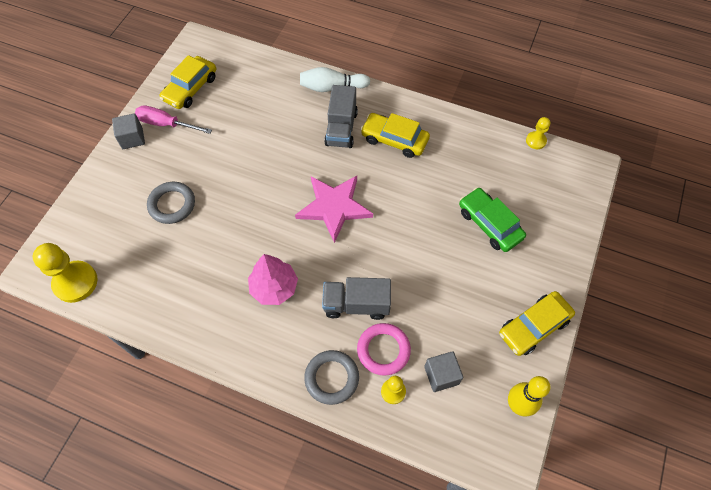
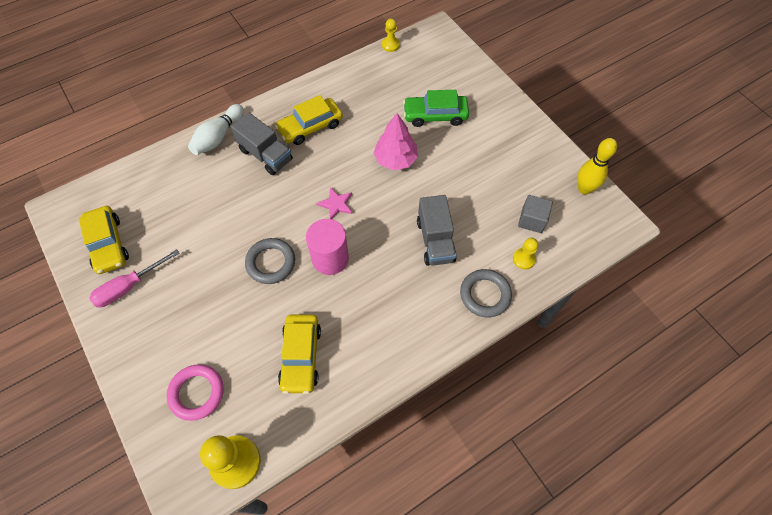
camera: 55 degrees left, 0 degrees up
(132, 138) = (116, 326): grey cube -> none
(172, 204) = (224, 329): grey ring -> grey ring (271, 263)
(274, 287) = (375, 291): pink tree -> pink tree (395, 159)
(280, 235) = (330, 258): none -> pink cylinder
(334, 207) = (336, 204): pink star -> pink star, size x0.49
(356, 305) = (435, 241): grey truck -> grey truck turned 45 degrees counterclockwise
(383, 350) = (486, 245): pink ring -> pink ring (197, 393)
(533, 326) = (534, 142): yellow car -> yellow car (301, 356)

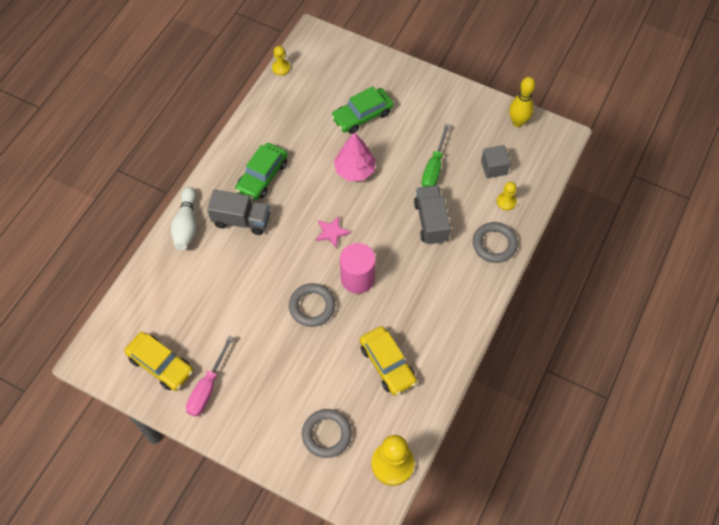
camera: 30 degrees left, 0 degrees up
(197, 393) = (326, 434): pink ring -> grey ring
(310, 126) = (262, 176): yellow car -> green car
(435, 241) = (431, 221): grey truck -> grey truck turned 150 degrees counterclockwise
(472, 192) = (434, 168): none -> green screwdriver

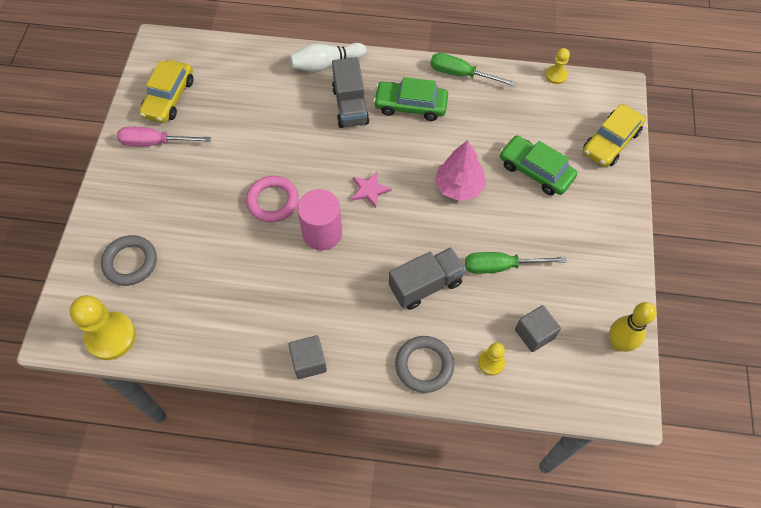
camera: 70 degrees right, 0 degrees up
(248, 130) = (461, 74): none -> green screwdriver
(312, 306) = (272, 201): grey ring -> pink ring
(387, 364) = (227, 295): yellow car -> yellow car (610, 142)
(466, 320) = (309, 362): none -> grey cube

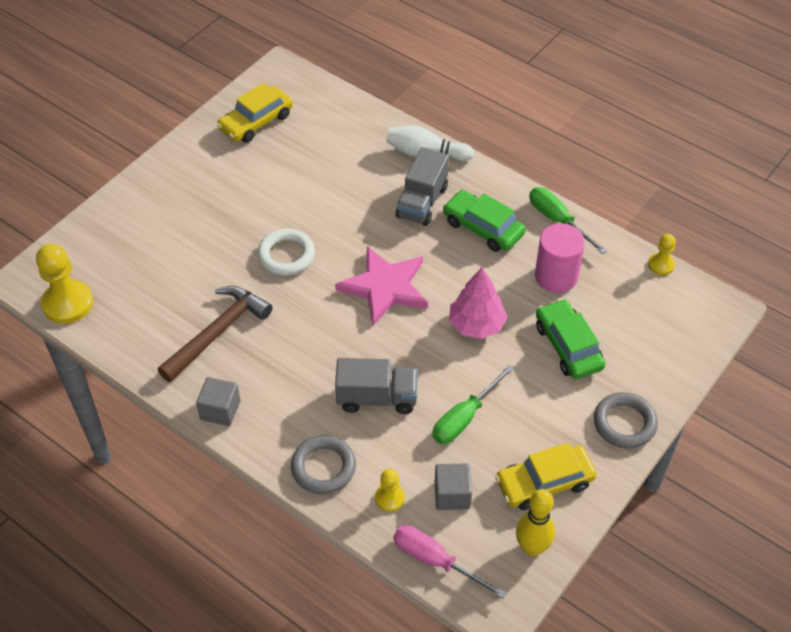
camera: 30 degrees right, 10 degrees down
(130, 262) = (125, 249): grey ring -> grey ring (624, 423)
(155, 143) = (216, 156): pink screwdriver -> pink screwdriver (435, 561)
(261, 296) = (218, 332): none -> brown hammer
(272, 201) = (286, 255): pink ring -> white ring
(322, 233) = (312, 304): pink cylinder -> pink cylinder (556, 276)
(369, 190) = (385, 287): pink star -> pink star, size x2.04
(501, 266) = (464, 417): green screwdriver -> green screwdriver turned 75 degrees counterclockwise
(610, 142) = (673, 355): yellow car -> yellow car (544, 483)

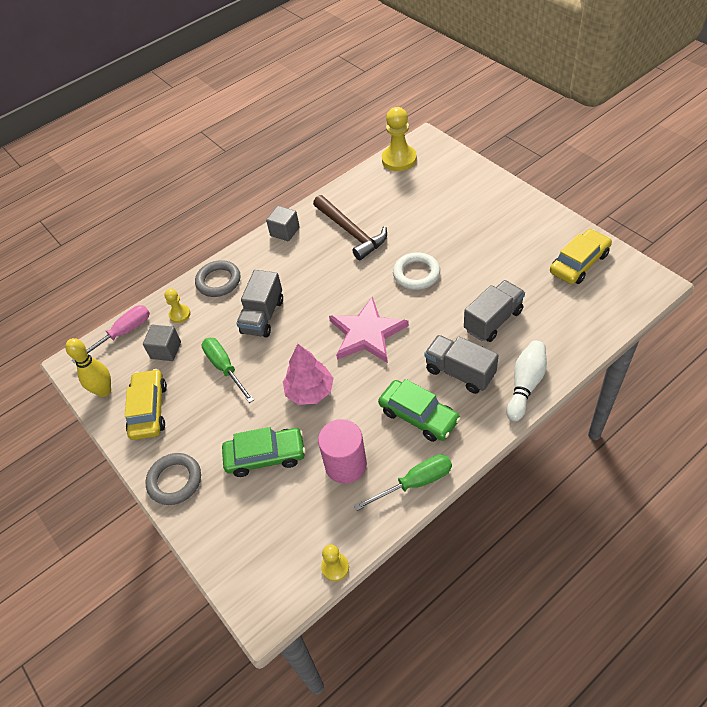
camera: 110 degrees right, 0 degrees up
(256, 122) = (579, 263): yellow car -> yellow car turned 75 degrees clockwise
(347, 183) = (493, 320): none -> grey truck
(483, 228) = (418, 416): green car -> green car turned 75 degrees clockwise

